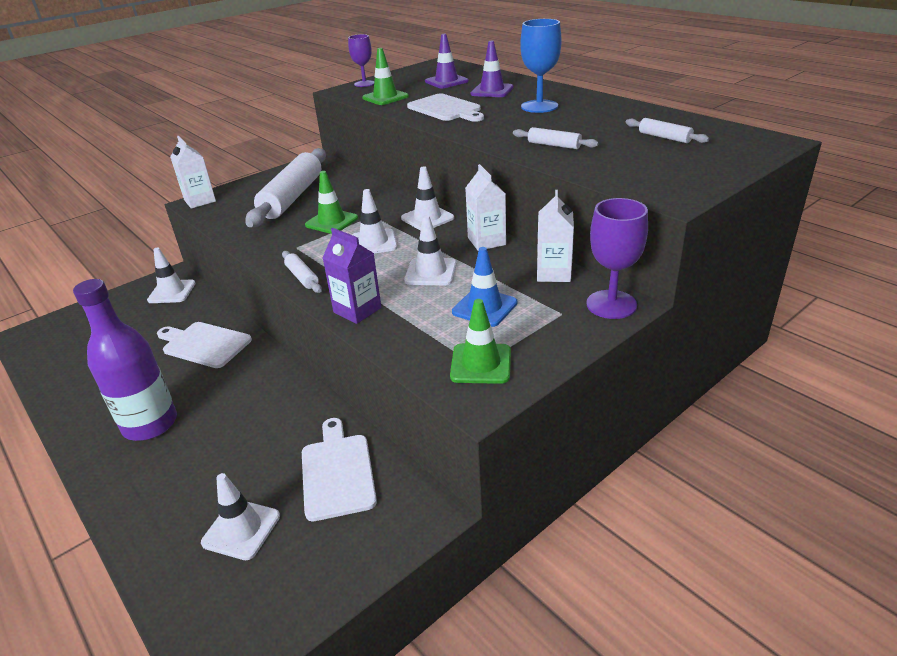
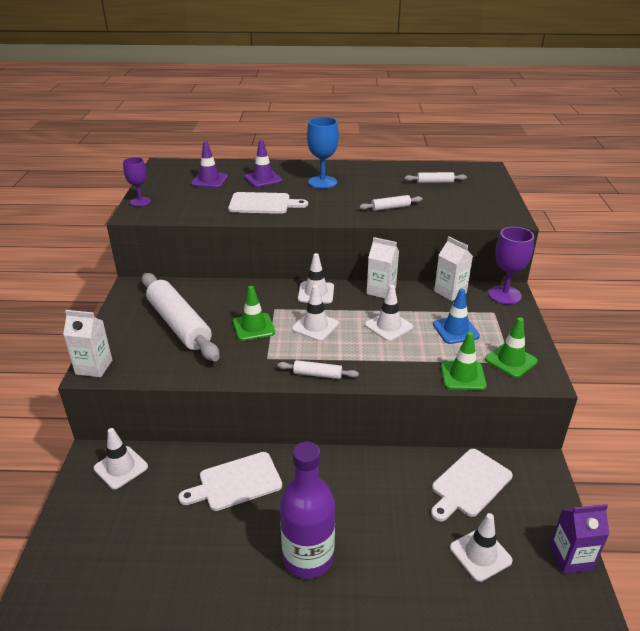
camera: 50 degrees left, 0 degrees up
(337, 472) = (469, 484): white cutting board -> white cutting board turned 75 degrees counterclockwise
(357, 310) = (395, 373): purple carton -> purple carton (571, 557)
(385, 97) = (190, 209): green traffic cone -> green traffic cone (463, 375)

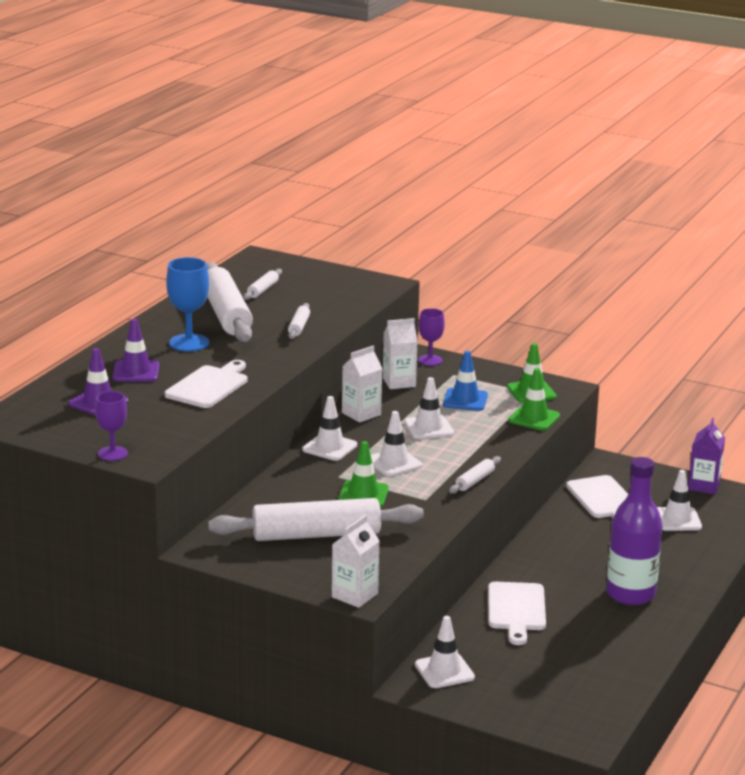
camera: 65 degrees left, 10 degrees down
(379, 182) = (226, 315): none -> white rolling pin
(504, 295) = (430, 360): purple goblet -> purple goblet, size x0.66

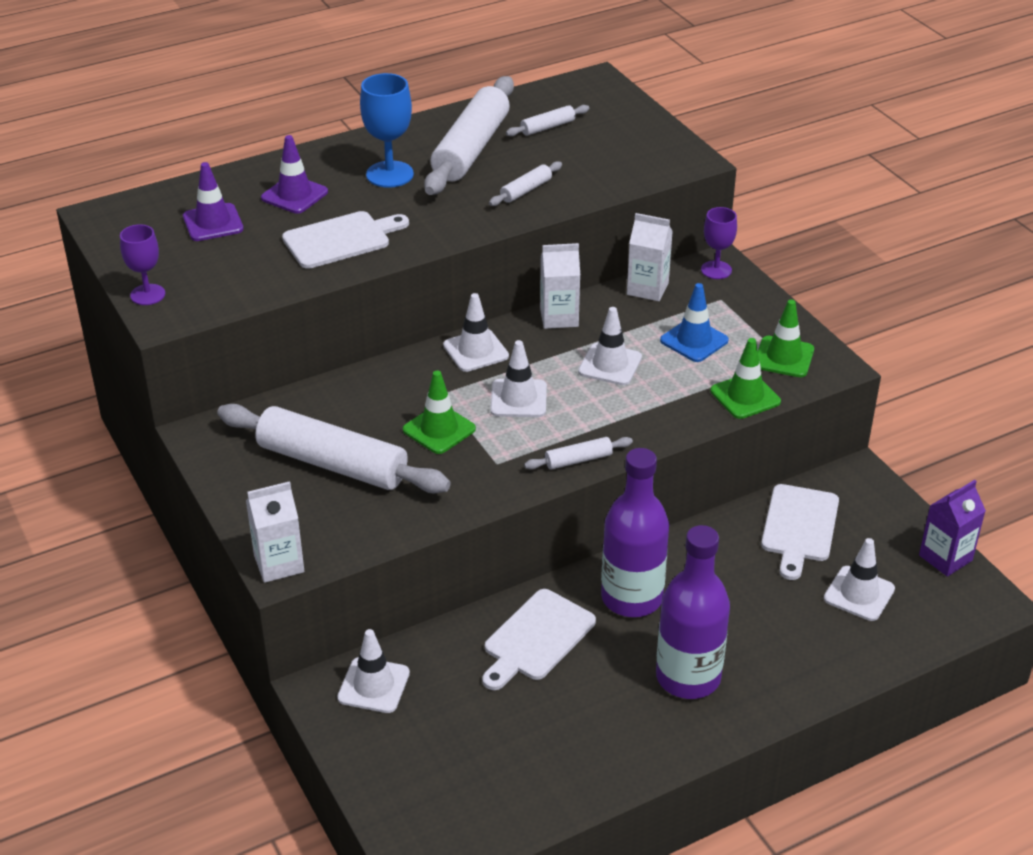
camera: 35 degrees right, 15 degrees up
(548, 569) = (632, 598): none -> purple bottle

